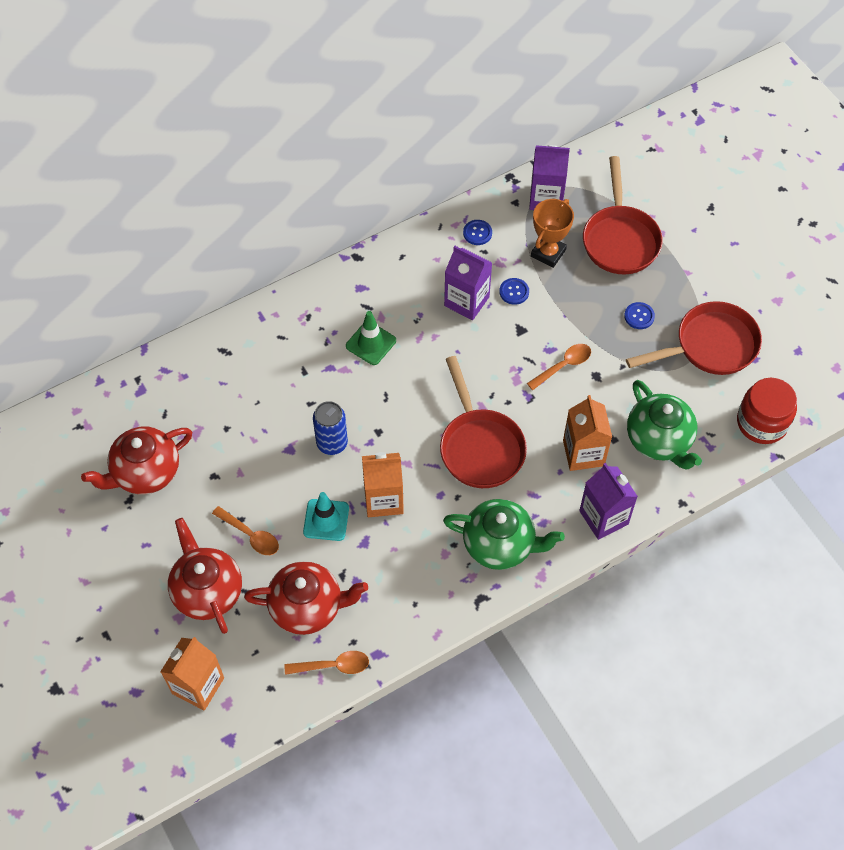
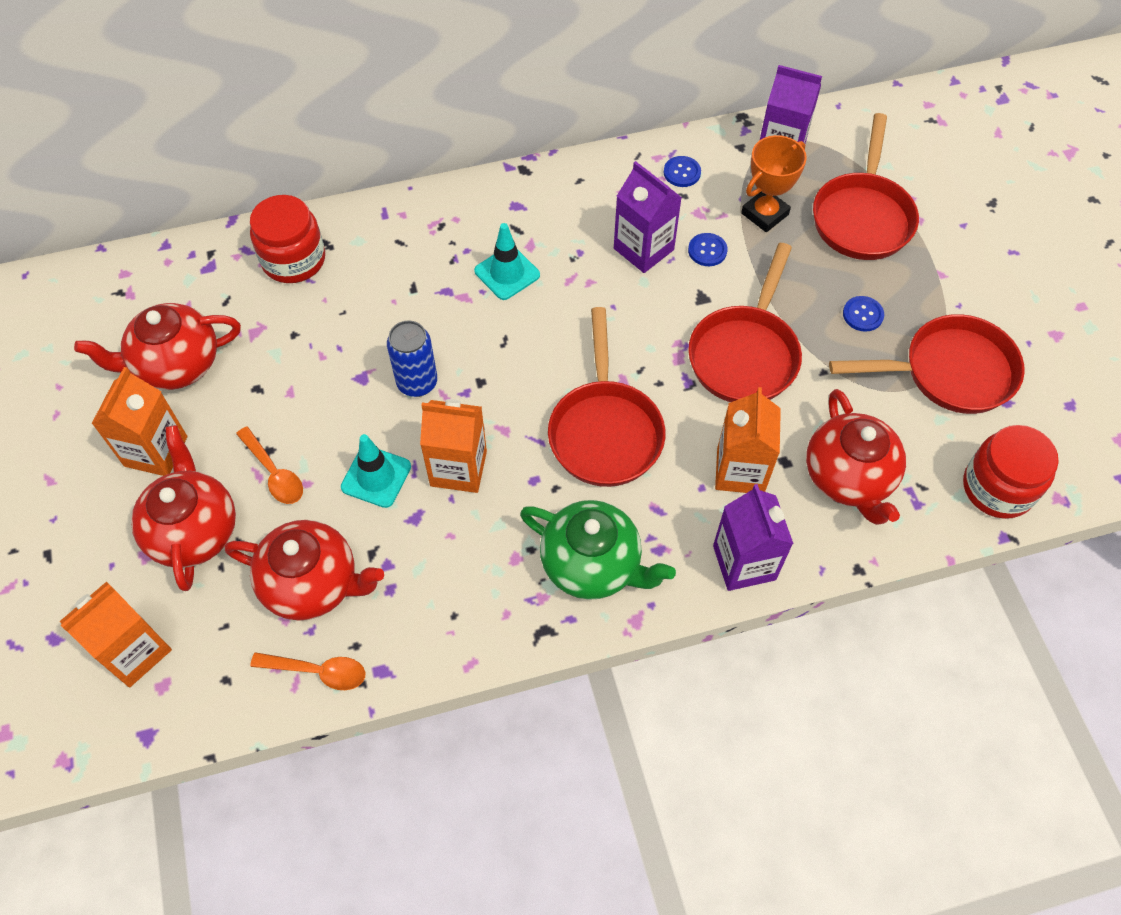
camera: 15 degrees right, 0 degrees up
(156, 540) = (156, 451): none -> orange carton
(204, 369) = (293, 259): none -> red jar
(371, 343) = (507, 273): green traffic cone -> turquoise traffic cone
(563, 365) = (745, 354): orange spoon -> red pan
(659, 440) = (849, 478): green teapot -> red teapot

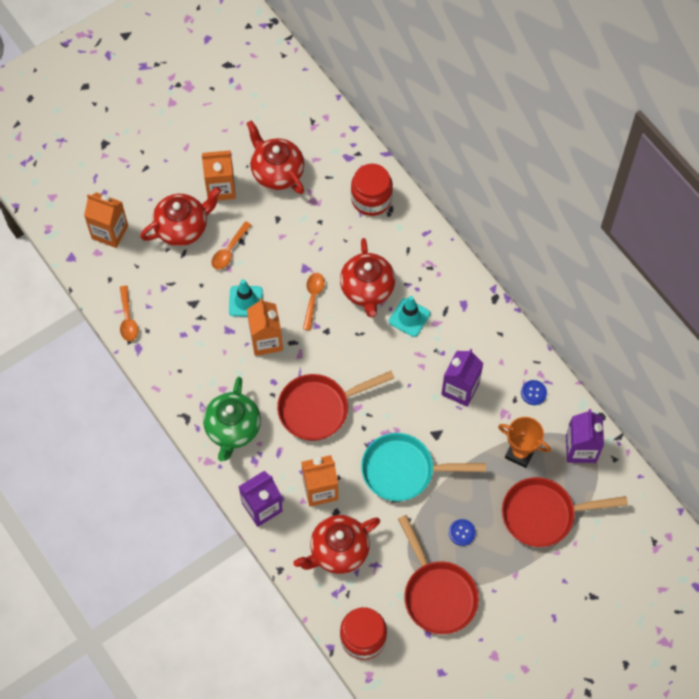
camera: 70 degrees right, 5 degrees up
(313, 583) = (173, 296): red teapot -> red teapot (367, 289)
(417, 382) = (313, 298): blue can -> orange spoon
(707, 250) = (474, 426): blue button -> none
(745, 354) = (403, 470): red pan -> turquoise pan

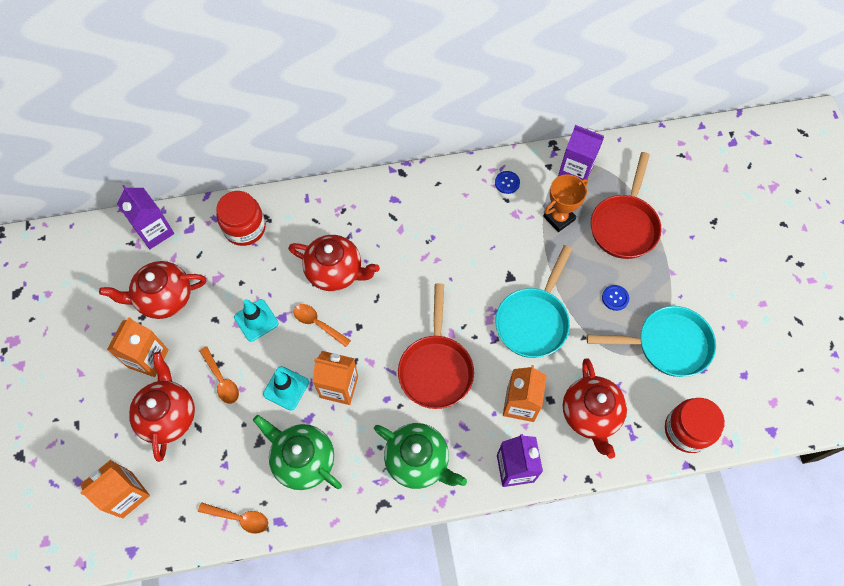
camera: 65 degrees left, 0 degrees up
(193, 342) = (303, 460): none -> green teapot
(409, 317) = (383, 249): turquoise traffic cone -> turquoise traffic cone (256, 320)
(437, 594) = (667, 344): red pan -> turquoise pan
(460, 389) = (475, 238): purple carton -> purple carton (155, 231)

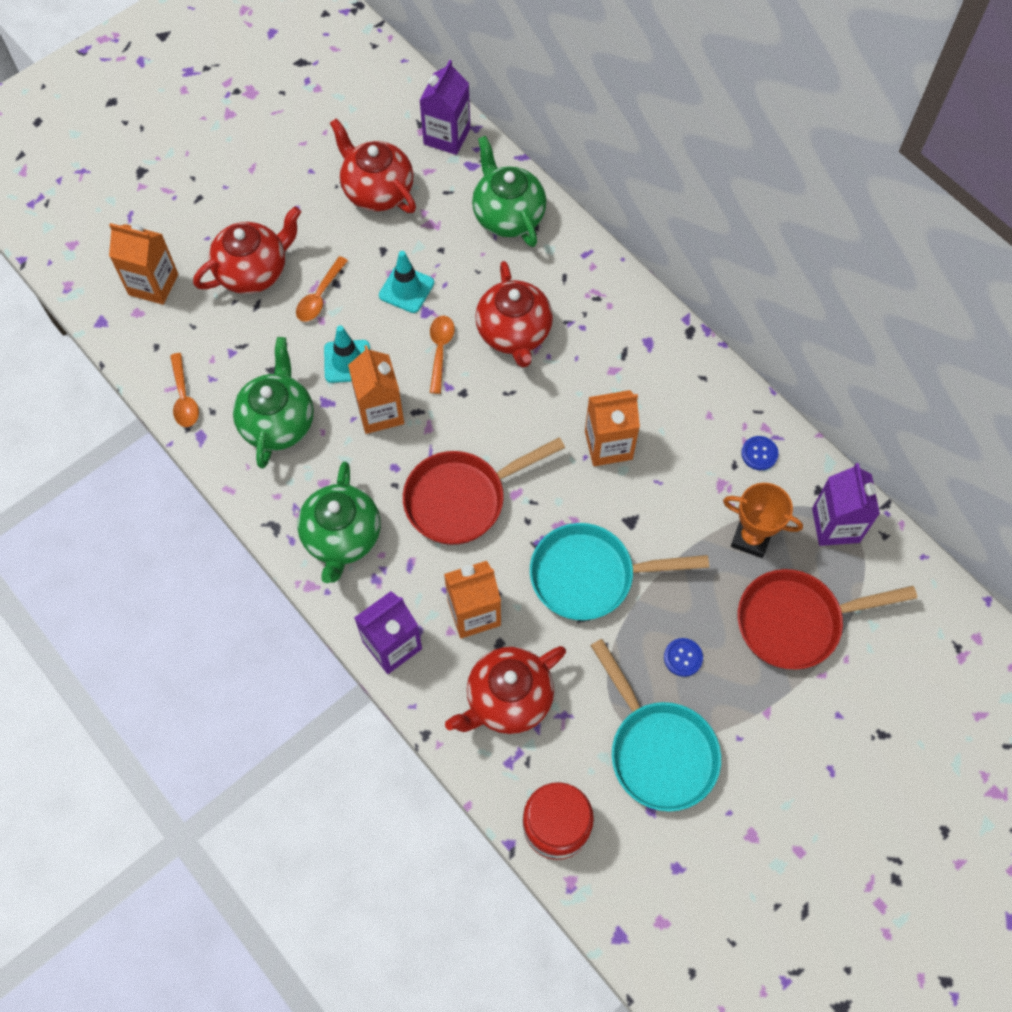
camera: 60 degrees right, 0 degrees up
(148, 358) = (302, 216): orange carton -> orange carton (608, 445)
(245, 228) = (508, 215): red jar -> green teapot

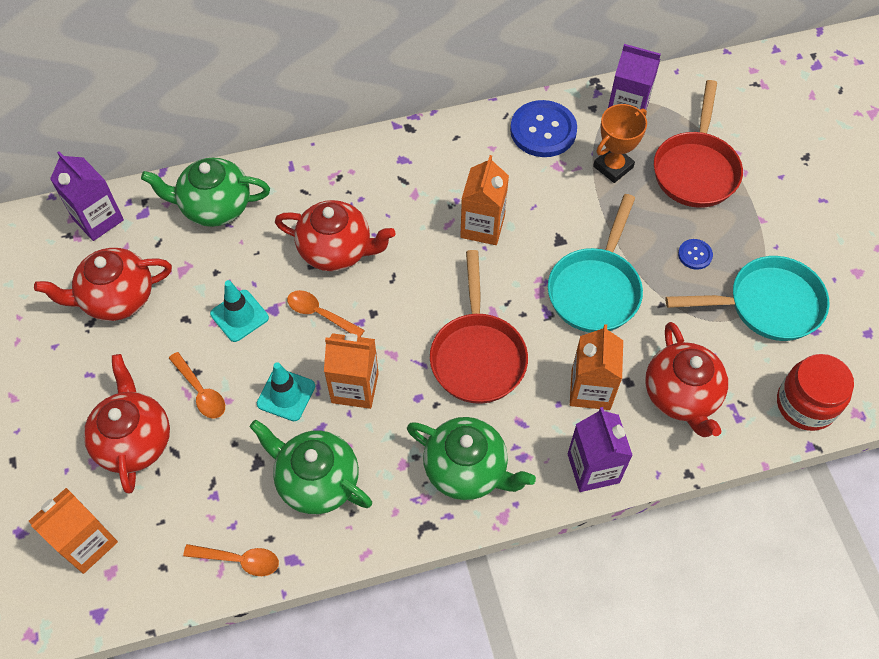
camera: 65 degrees left, 5 degrees down
(759, 454) = (543, 130): blue button -> blue button, size x2.10

